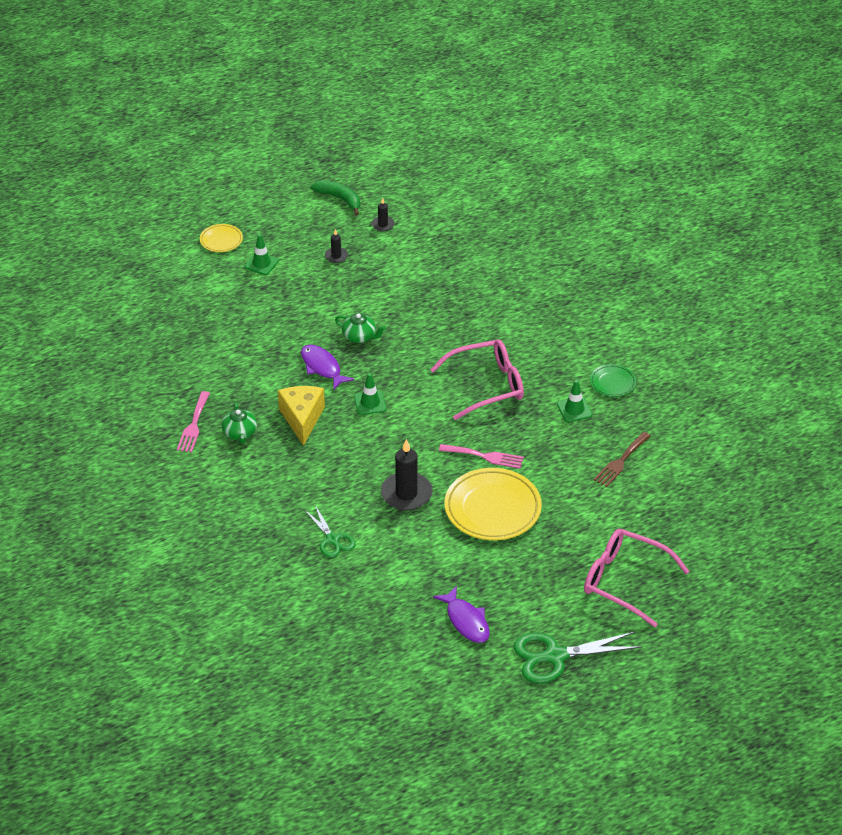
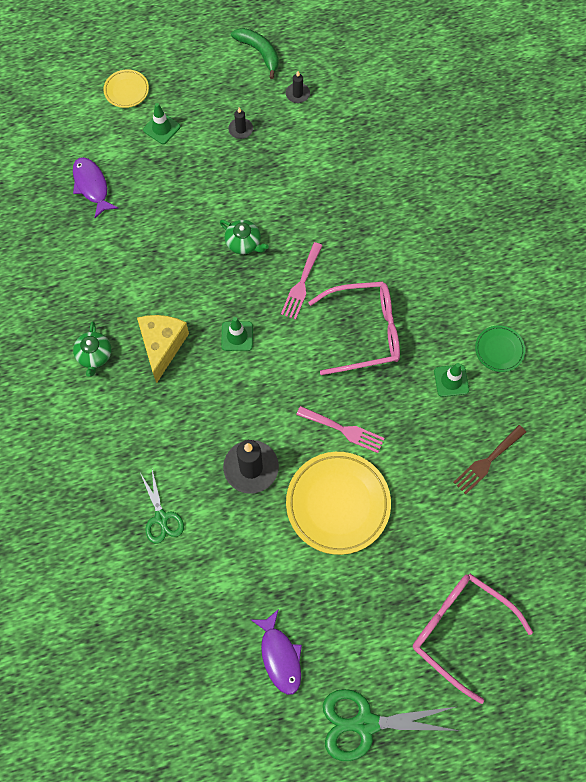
camera: 10 degrees right, 25 degrees up
(193, 425) = (49, 337): pink fork -> pink fork (301, 284)
(322, 367) = (197, 279): purple fish -> purple fish (92, 186)

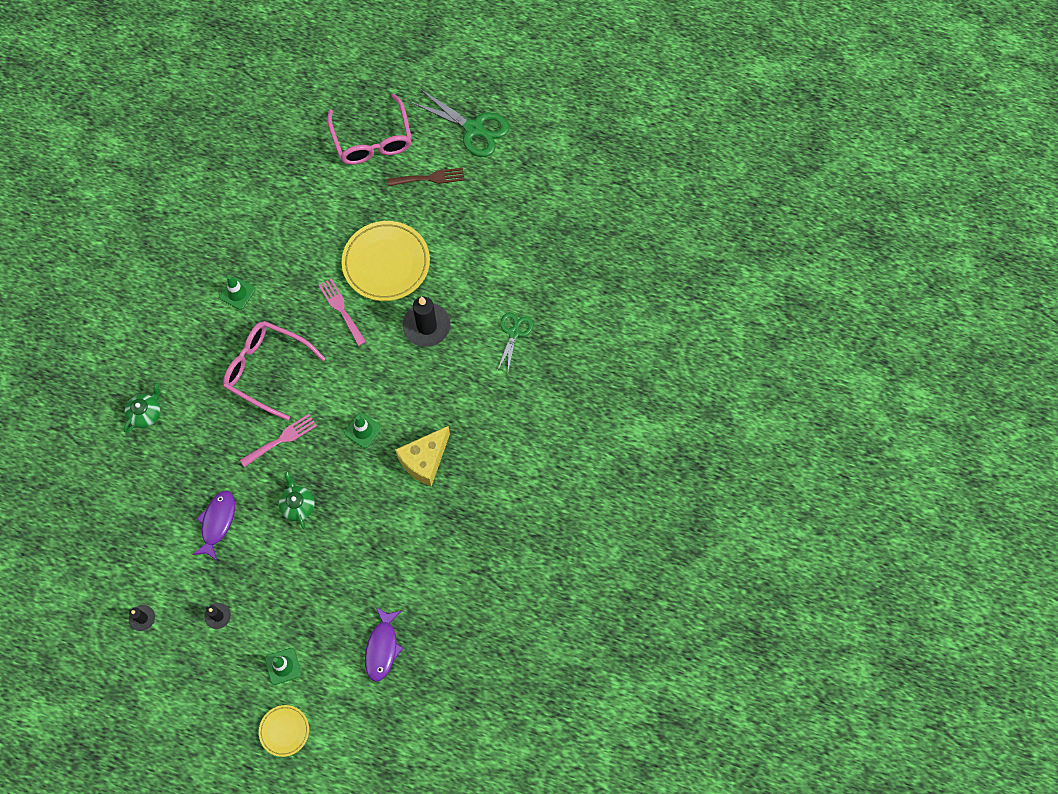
camera: 145 degrees left, 0 degrees up
(94, 355) = (481, 488): green teapot -> green teapot (146, 413)
(259, 53) = (138, 687): green banana -> none
(280, 656) = (498, 197): purple fish -> purple fish (217, 522)
(487, 461) = (263, 225): brown fork -> brown fork (430, 178)
(499, 350) = (184, 292): green plate -> none

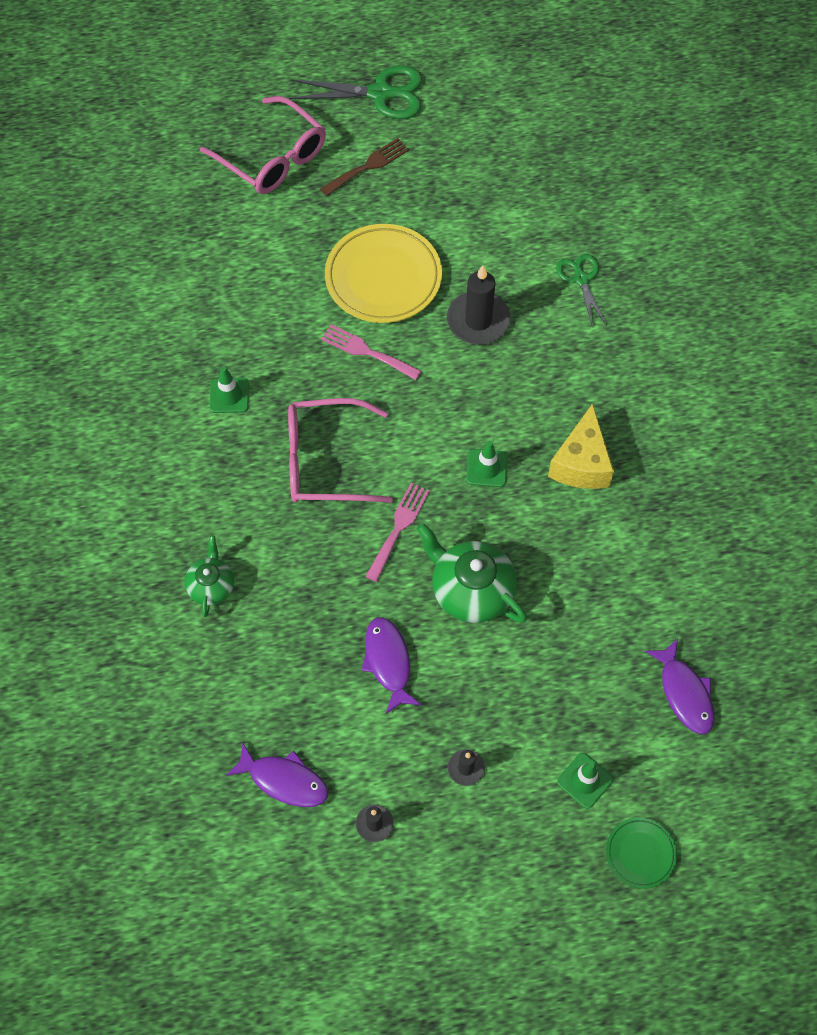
camera: 30 degrees left, 5 degrees down
(109, 560) = (284, 780): none -> purple fish
(284, 731) = (640, 853): yellow plate -> green plate
(298, 505) = (471, 590): green teapot -> green teapot, size x1.70

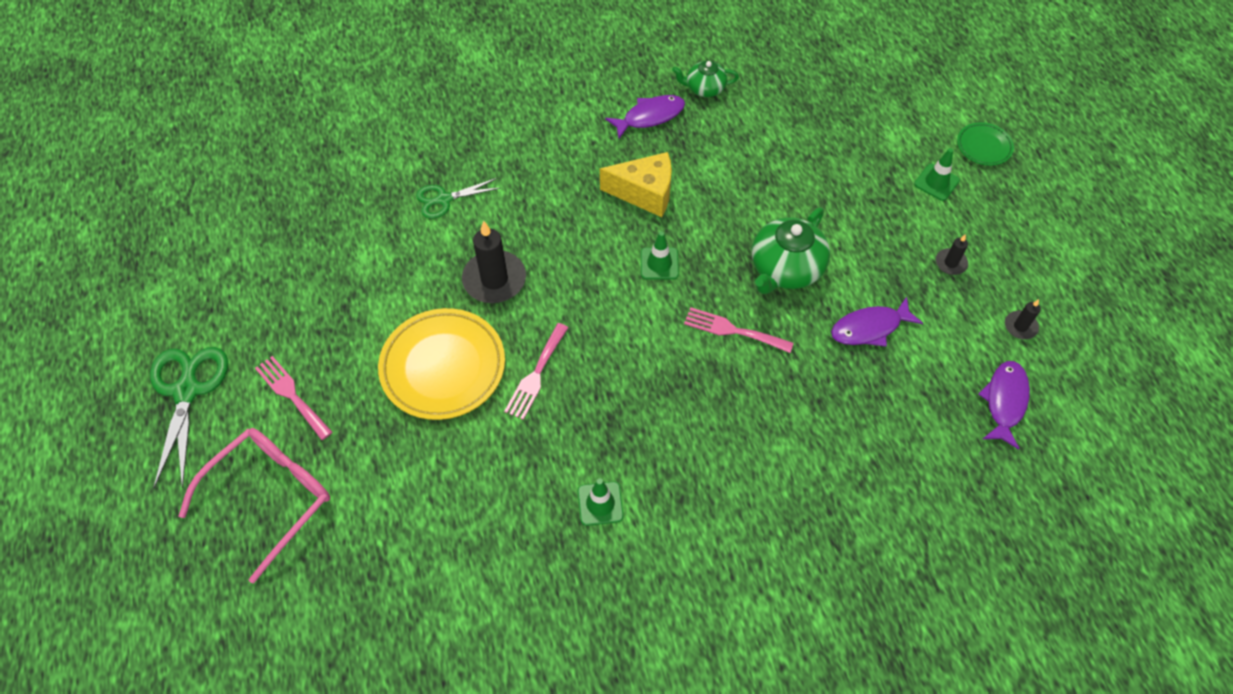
camera: 95 degrees left, 5 degrees down
(211, 586) = (826, 491): green teapot -> green teapot (704, 88)
(325, 461) = (669, 401): pink glasses -> none
(368, 166) = (291, 395): brown fork -> pink fork
(684, 693) = (845, 121): purple fish -> purple fish (650, 117)

